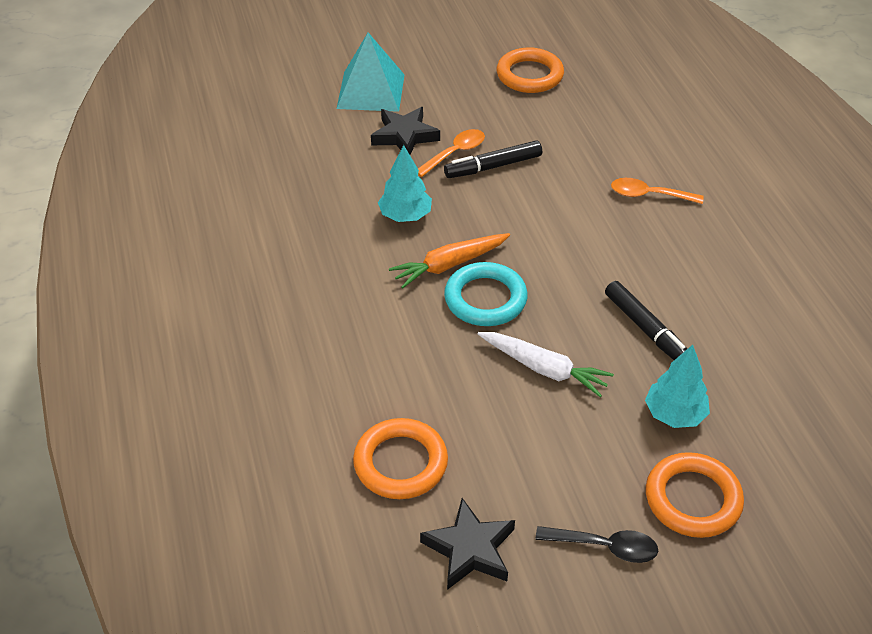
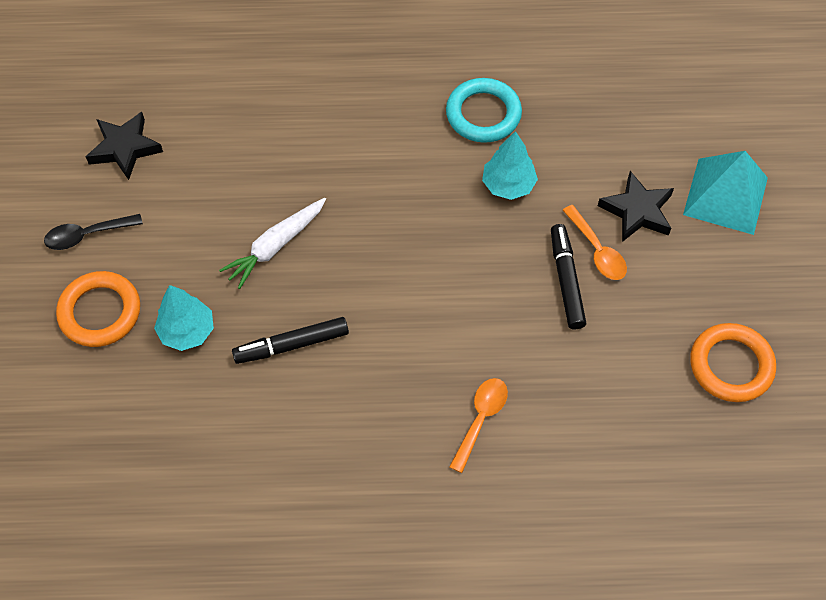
camera: 105 degrees right, 15 degrees up
(400, 463) = (219, 122): orange ring -> none
(449, 265) = (428, 205): orange carrot -> none
(485, 299) = (375, 223): turquoise ring -> turquoise ring (483, 114)
(605, 547) = (87, 235): black spoon -> black spoon turned 45 degrees clockwise

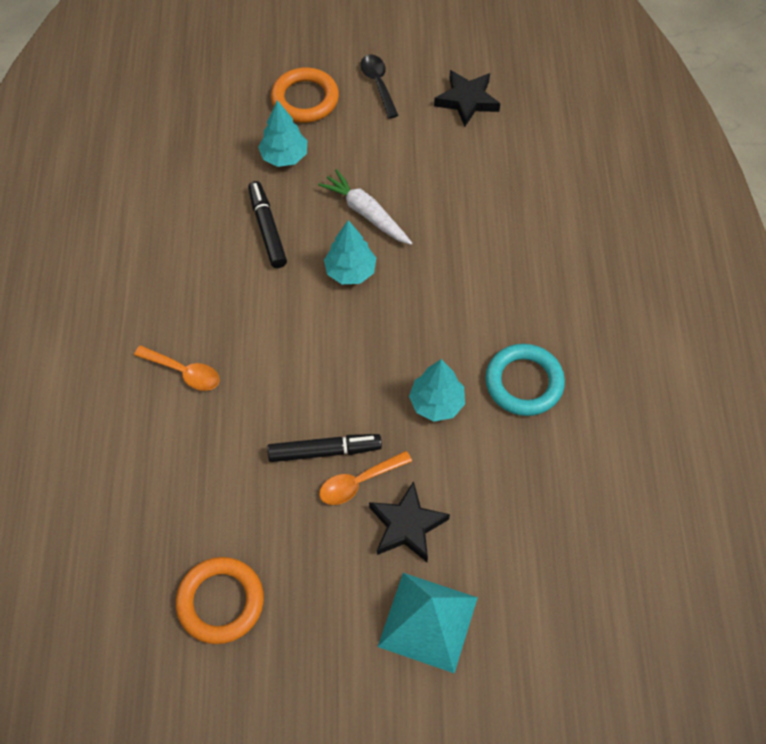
camera: 90 degrees right, 0 degrees up
(352, 260) = (350, 271): none -> turquoise tree

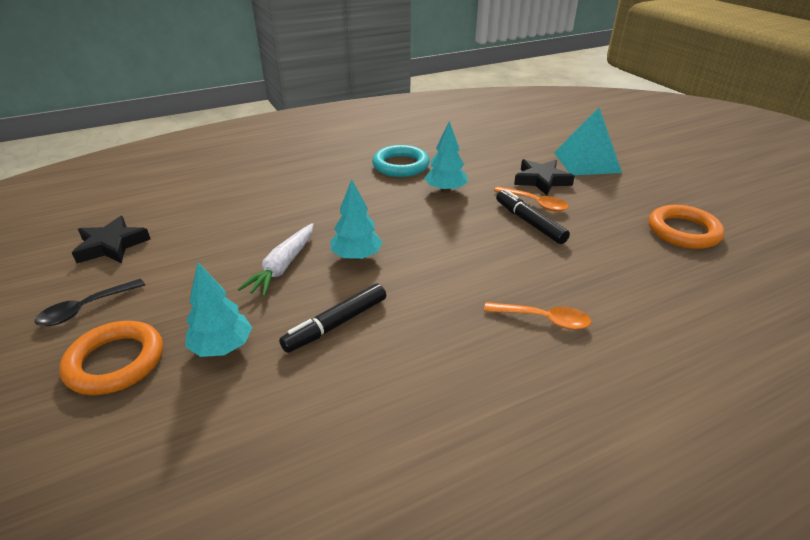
camera: 115 degrees left, 25 degrees down
(184, 372) = (543, 319): orange spoon -> orange spoon turned 105 degrees clockwise

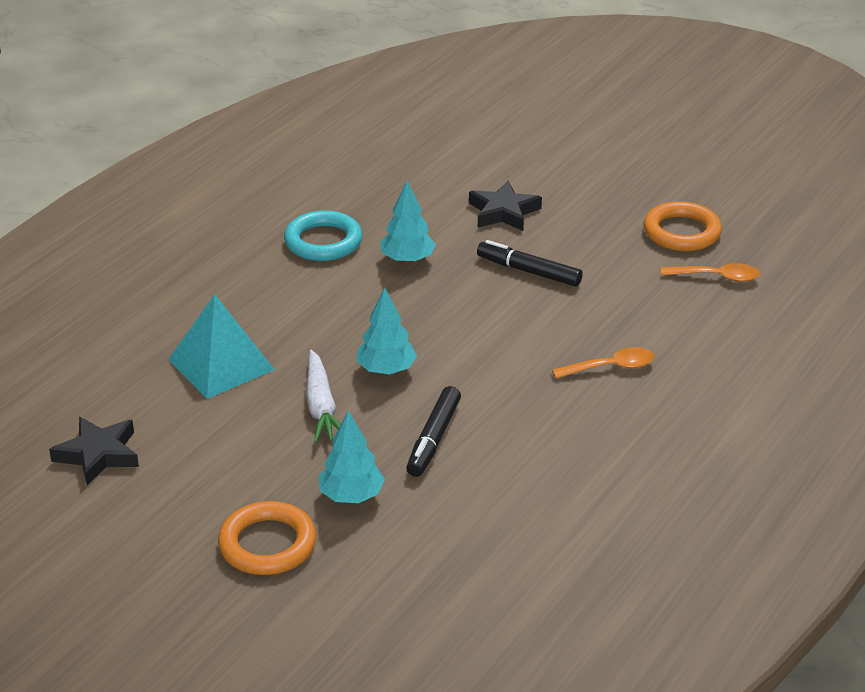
camera: 30 degrees left, 0 degrees up
(85, 309) = (169, 519): black spoon -> none
(535, 203) = (518, 245): orange spoon -> orange spoon (717, 277)
(586, 162) = (535, 169): turquoise pyramid -> turquoise pyramid (221, 364)

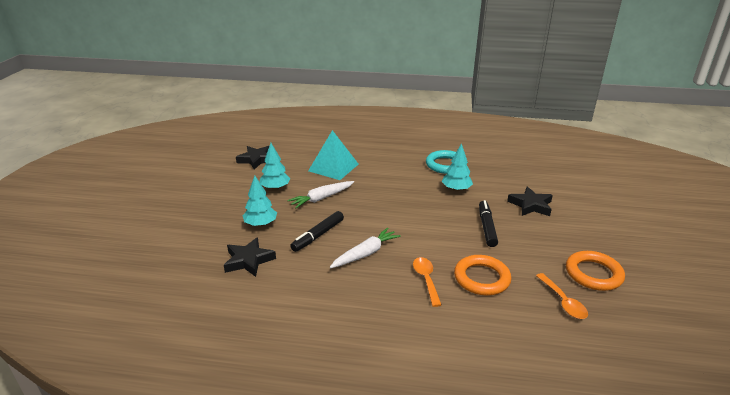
camera: 65 degrees right, 5 degrees down
(267, 544) = (216, 212): orange ring -> orange ring (481, 278)
(386, 370) = (362, 207): turquoise tree -> turquoise tree (275, 188)
(433, 439) = (318, 235): black marker -> black marker turned 45 degrees counterclockwise
(452, 530) = (248, 260): none -> black star
(516, 403) = (365, 254): none -> white carrot
(611, 367) = (426, 280): orange spoon -> orange spoon turned 150 degrees counterclockwise

